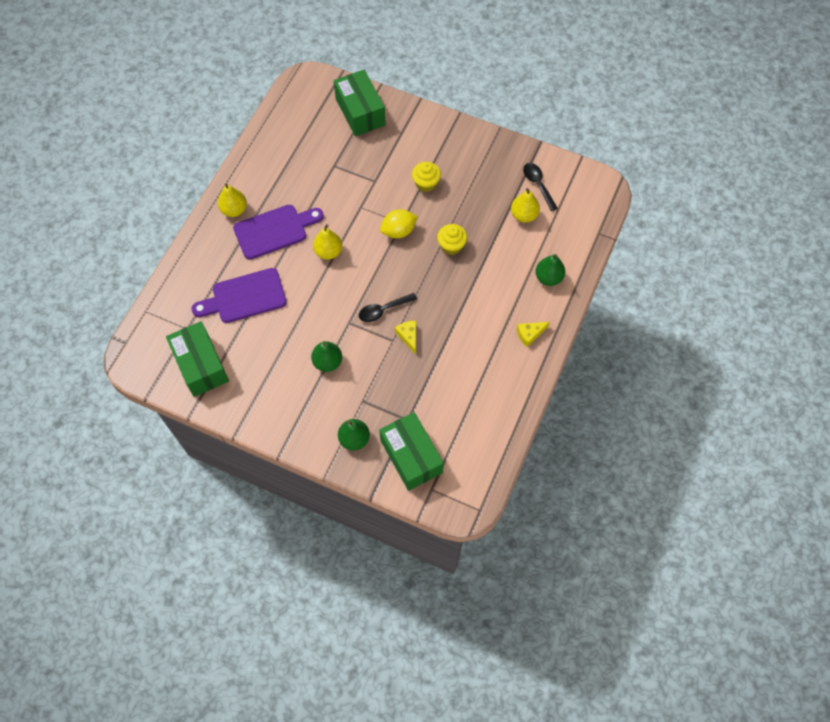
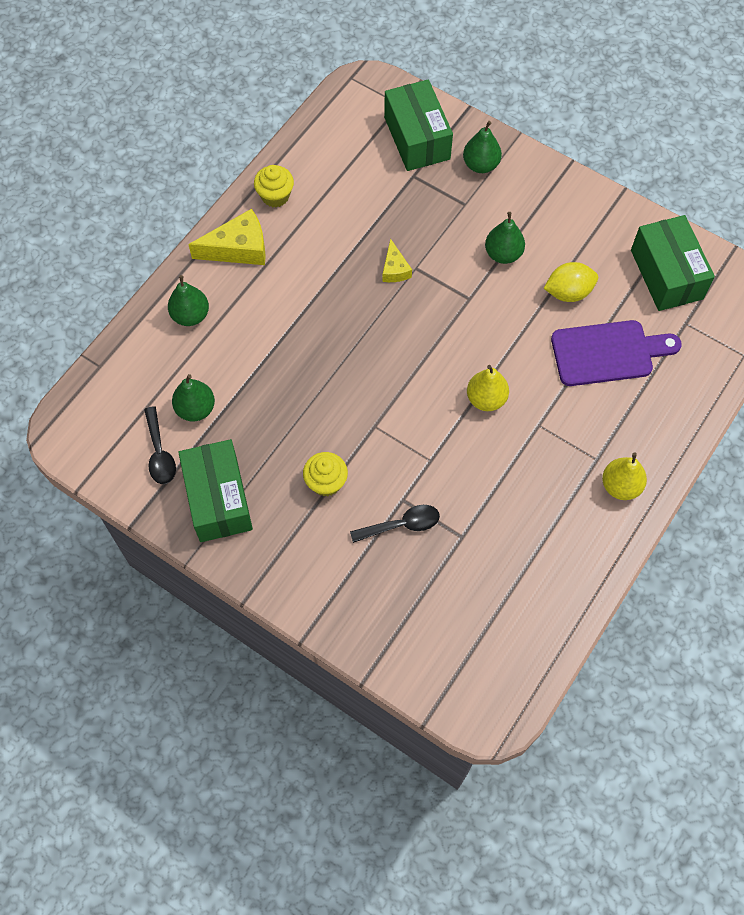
camera: 170 degrees left, 0 degrees up
(274, 231) = (561, 443): purple cutting board -> none
(360, 112) = (407, 630): green box -> green box (218, 499)
(383, 310) = (422, 307): black spoon -> black spoon (401, 525)
(398, 231) = (381, 413): yellow lemon -> yellow lemon (568, 292)
(451, 246) = (311, 380): yellow cupcake -> yellow cupcake (275, 196)
(524, 215) = (195, 409): yellow pear -> green pear
(530, 334) = (238, 248): yellow cheese -> yellow cheese, size x1.75

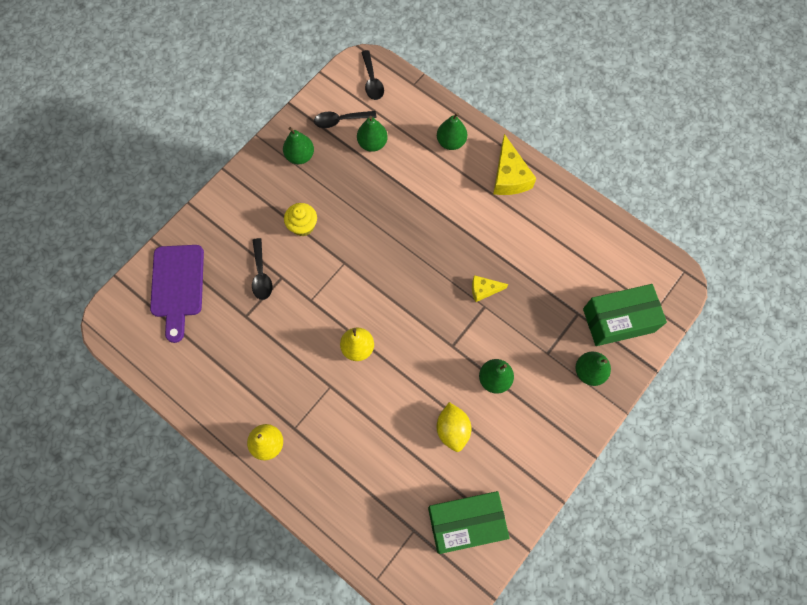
camera: 95 degrees right, 5 degrees up
(93, 419) = (372, 81): none -> black spoon
(218, 499) = (300, 156): green box -> green pear
(275, 196) = (558, 204): yellow cupcake -> none
(608, 353) = (390, 454): purple cutting board -> purple cutting board (177, 286)

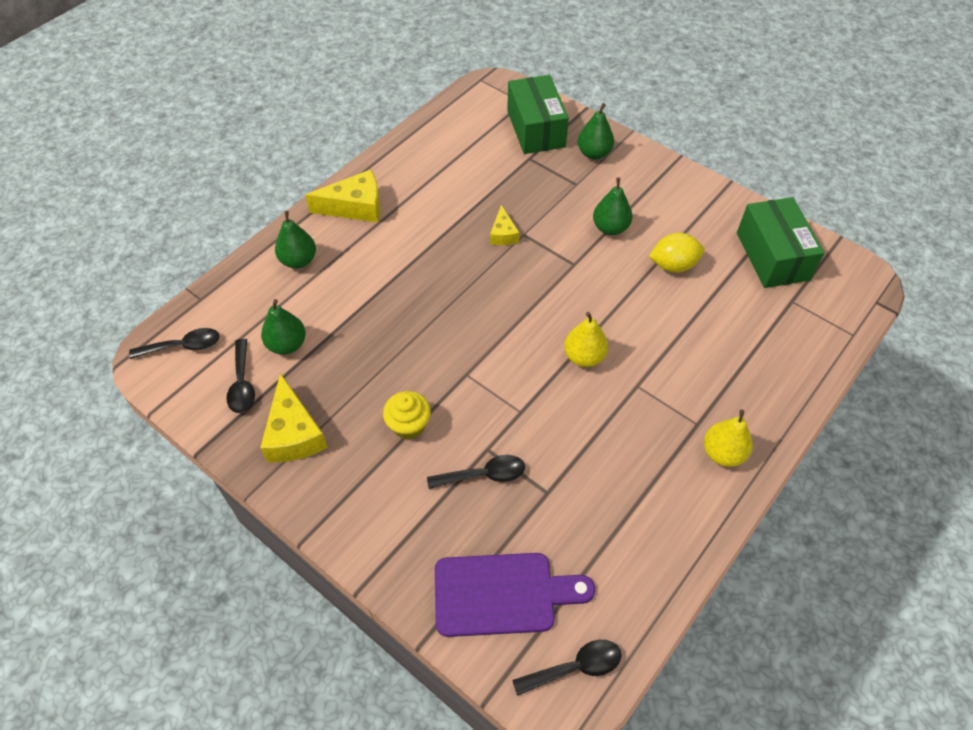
camera: 90 degrees left, 15 degrees down
(127, 327) = (575, 667): none -> black spoon
(300, 156) = (294, 433): green pear -> yellow cheese

